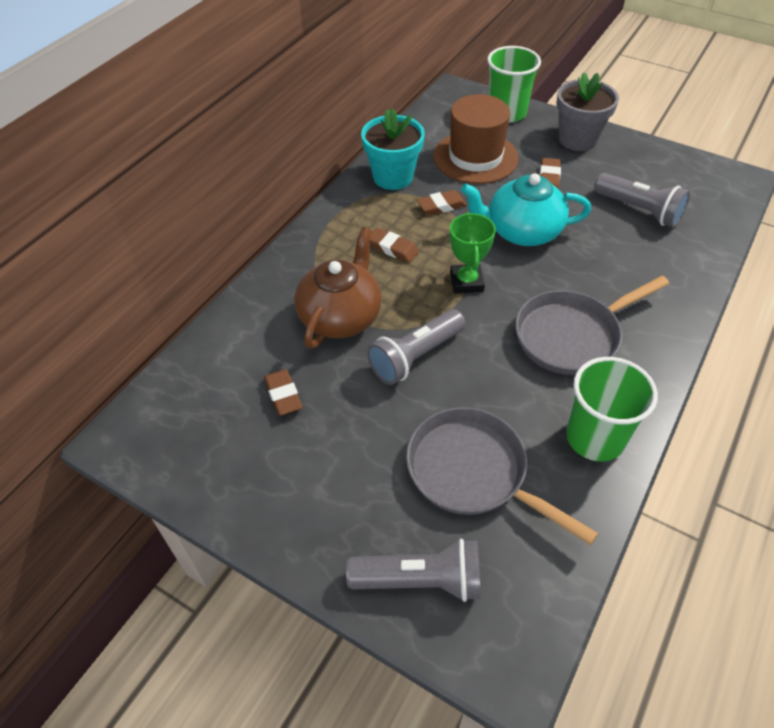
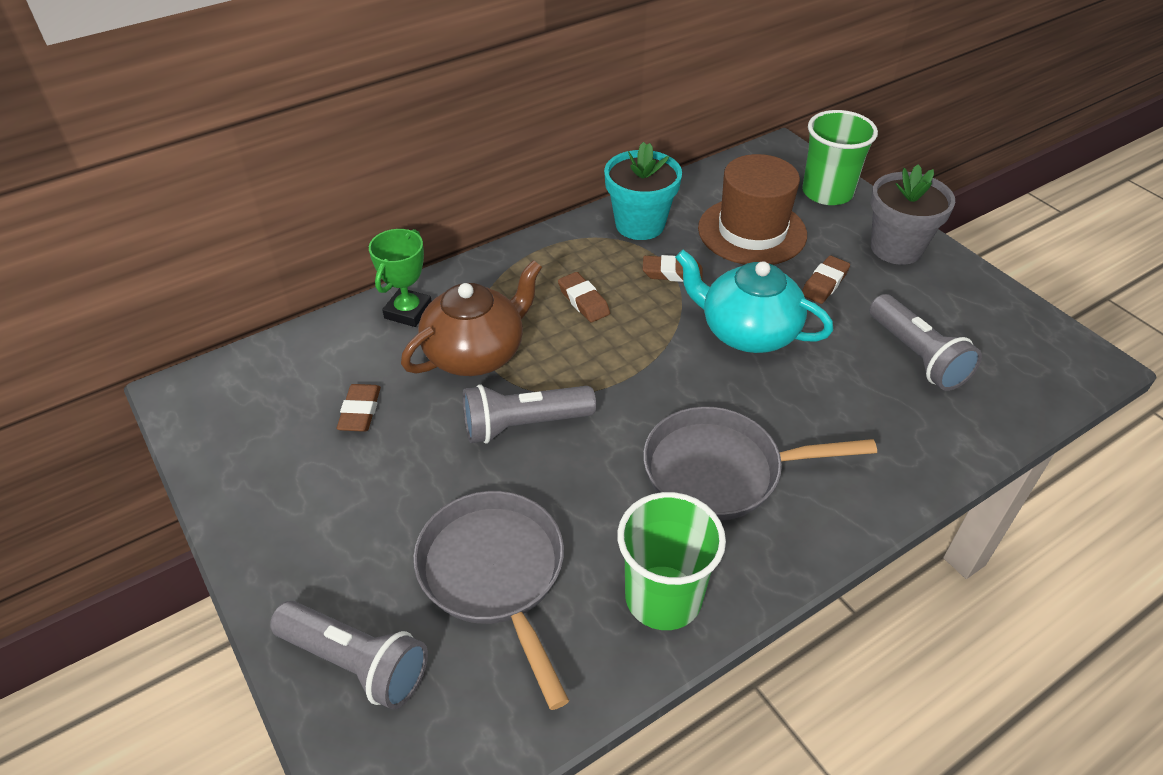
camera: 25 degrees right, 5 degrees down
(466, 282) = (640, 365): green trophy -> green trophy (408, 311)

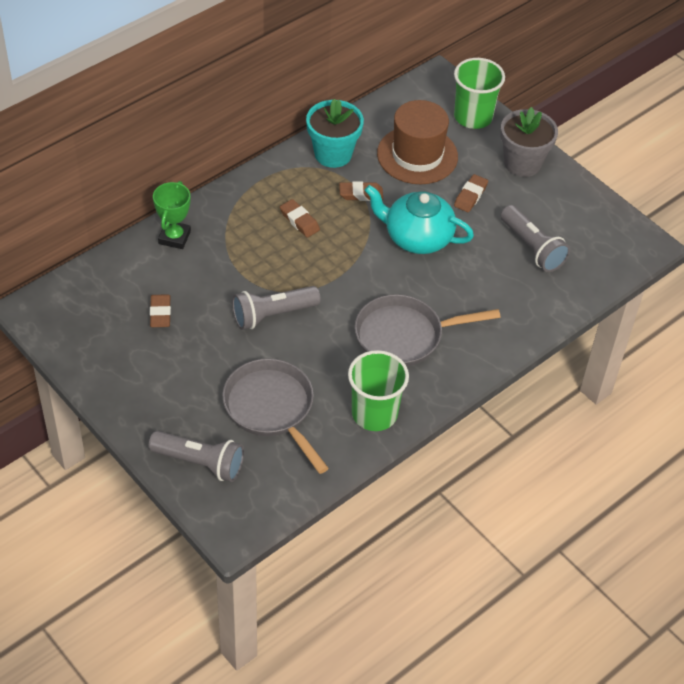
camera: 10 degrees left, 5 degrees up
(476, 353) = (230, 266): brown teapot -> none

